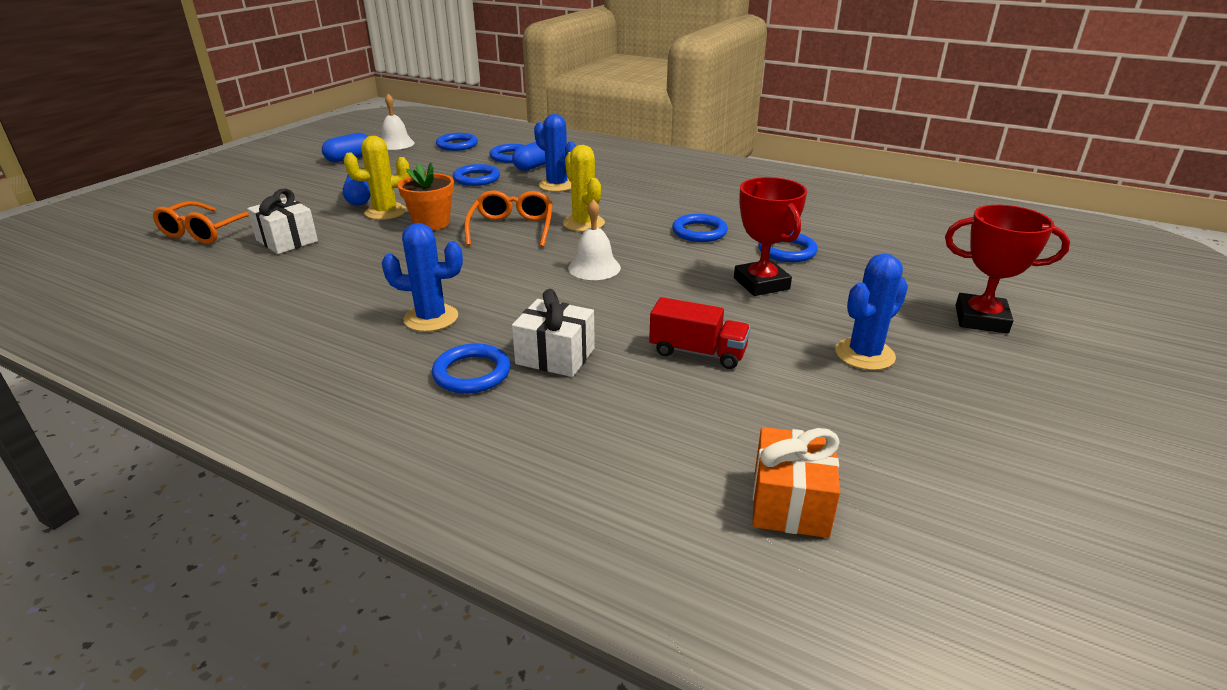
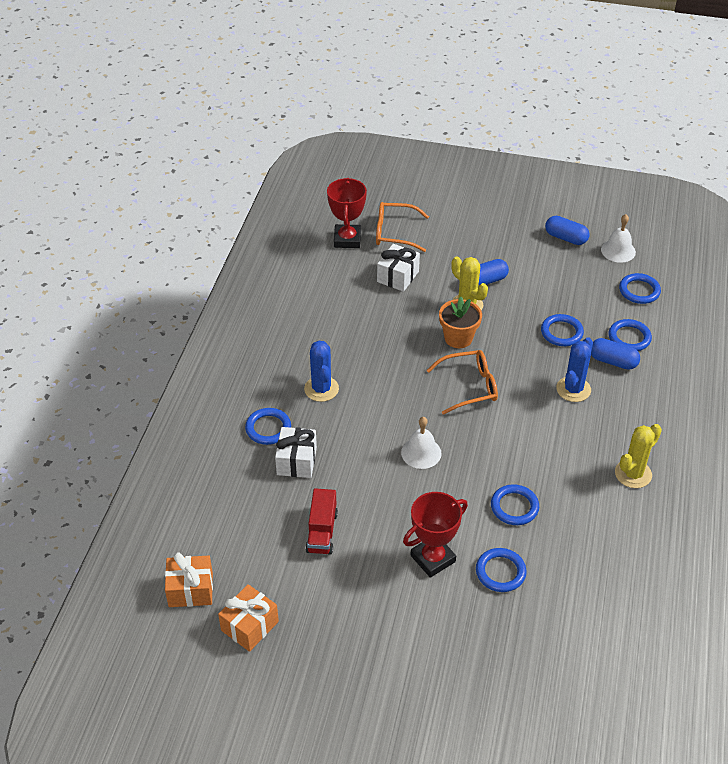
camera: 75 degrees right, 15 degrees up
(583, 223) = (498, 427): yellow cactus -> yellow cactus (633, 474)
(864, 354) = (347, 626): blue cactus -> none
(869, 442) = (250, 626): none -> orange gift
(981, 319) = (424, 706): red trophy -> red trophy (347, 239)

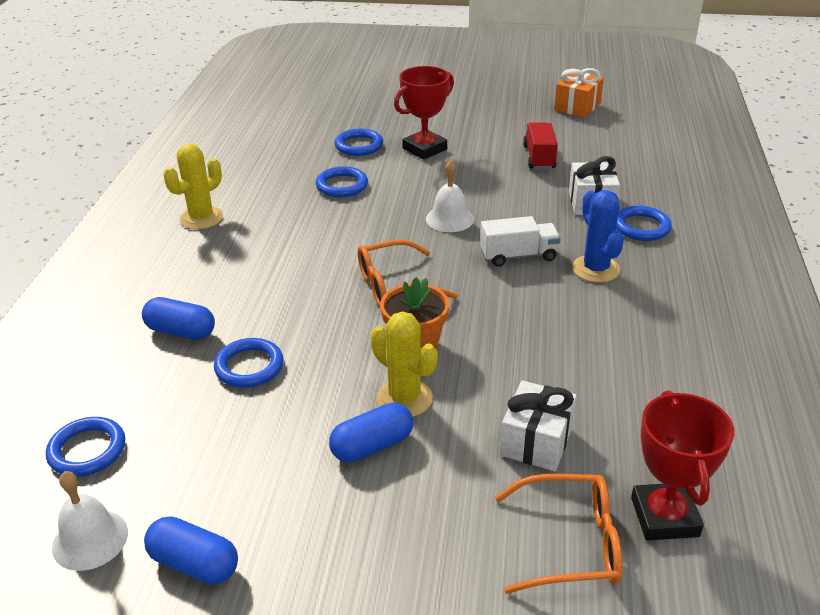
camera: 175 degrees right, 10 degrees down
(190, 590) = (642, 120): orange gift -> none
(374, 407) = (518, 256): none -> white truck
(573, 389) = (250, 293): blue cactus -> none
(629, 337) = (141, 367): blue ring -> none

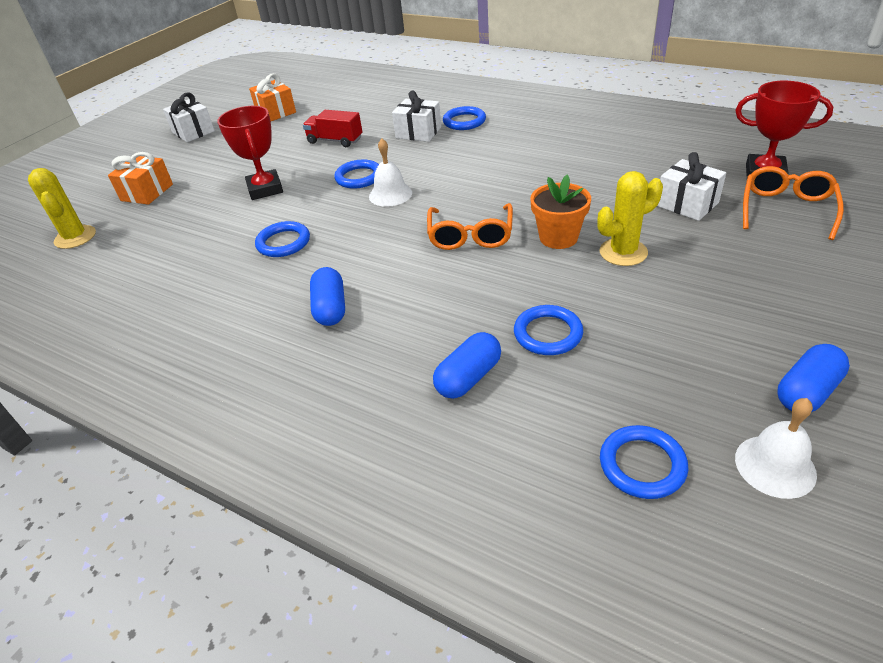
camera: 65 degrees left, 5 degrees up
(201, 218) = (260, 345): yellow cactus -> yellow cactus (75, 237)
(359, 146) = (219, 223): blue ring -> blue ring (359, 177)
(372, 446) = (676, 276): blue capsule -> blue capsule (330, 308)
(391, 97) = (147, 192): none -> orange gift
(507, 80) = (193, 132): none -> white gift
(518, 256) = (466, 173): white truck -> none
(595, 269) = (504, 147): blue cactus -> none

